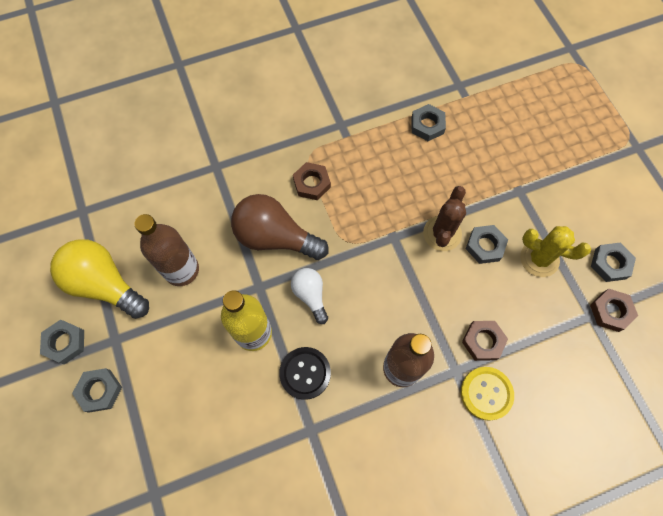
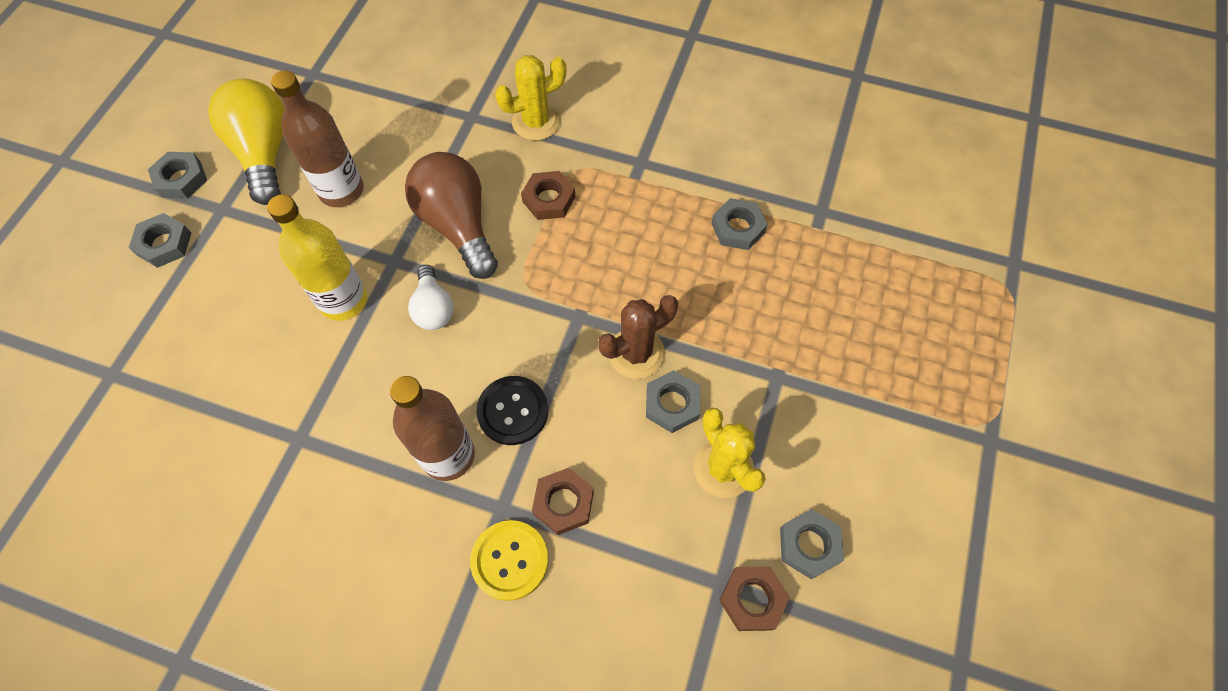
camera: 40 degrees right, 5 degrees down
(258, 142) = (536, 122): none -> yellow cactus
(305, 373) = (350, 379): black button -> black button (513, 411)
(310, 295) = (433, 308): white light bulb -> white light bulb turned 150 degrees clockwise

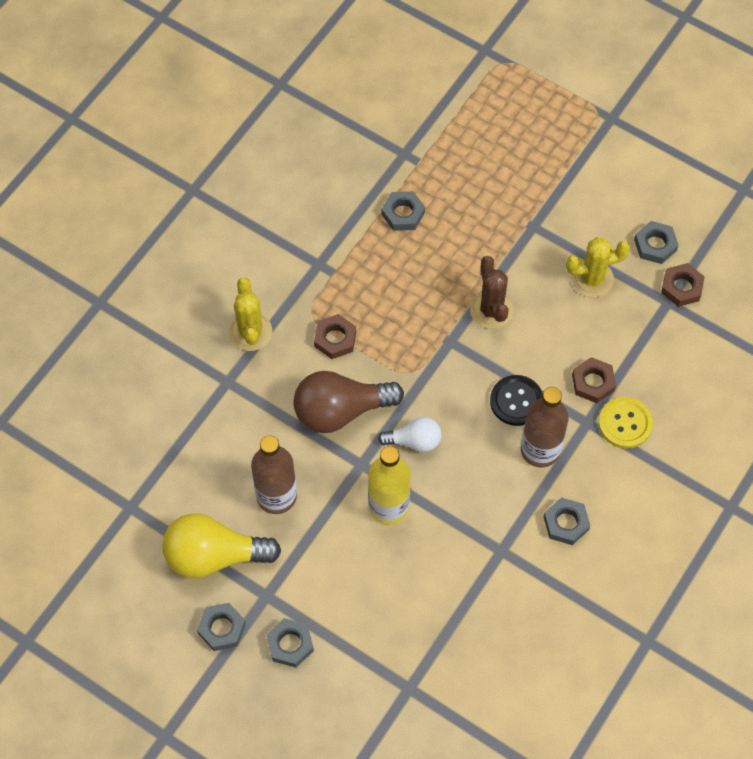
camera: 75 degrees left, 0 degrees up
(672, 404) = (537, 297): grey nut -> grey nut (566, 523)

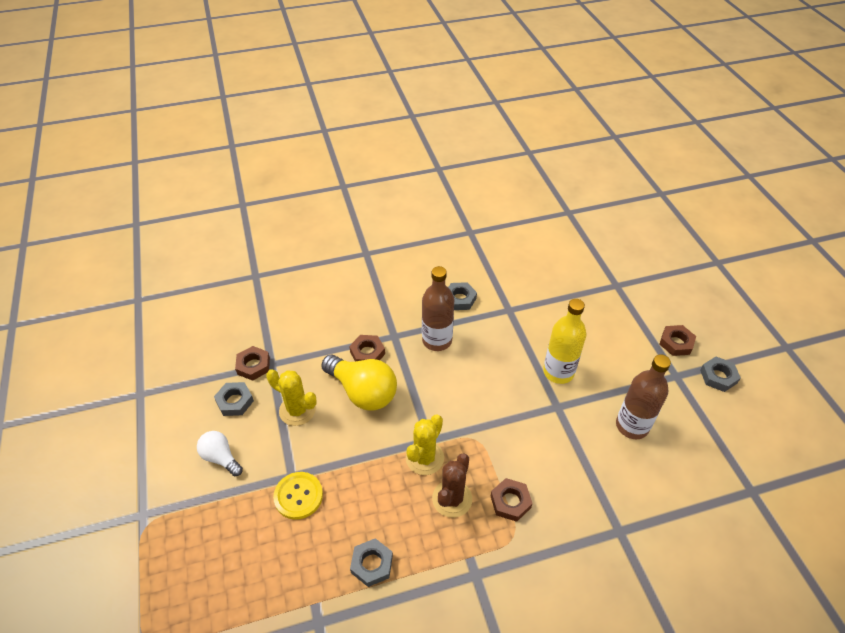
camera: 140 degrees left, 15 degrees down
(214, 556) = (700, 419): yellow light bulb -> yellow light bulb (363, 392)
(250, 332) = (574, 558): yellow cactus -> yellow cactus (424, 458)
(290, 644) = (676, 343): grey nut -> brown nut
(341, 411) = (545, 448): brown light bulb -> none
(414, 441) = (510, 396): white light bulb -> white light bulb (221, 458)
(491, 310) = (382, 439): brown cactus -> brown cactus (452, 499)
(516, 401) = (424, 374): black button -> none
(625, 423) = (374, 321): yellow button -> yellow button (298, 496)

